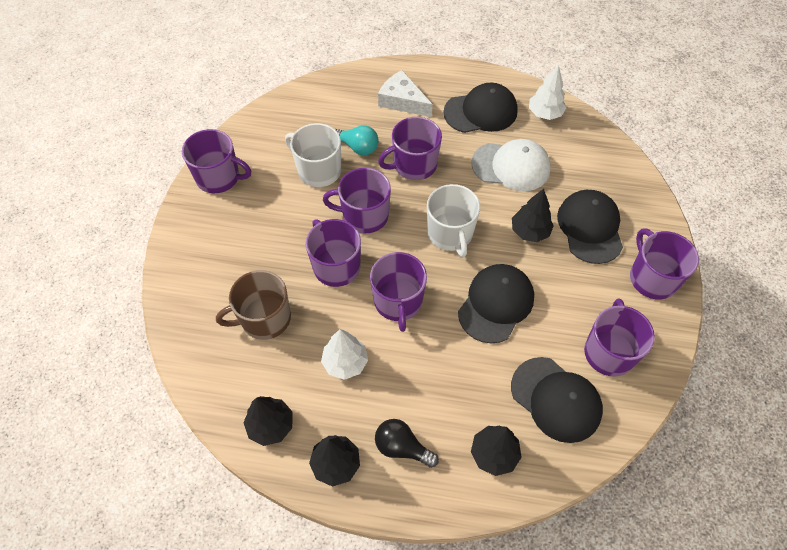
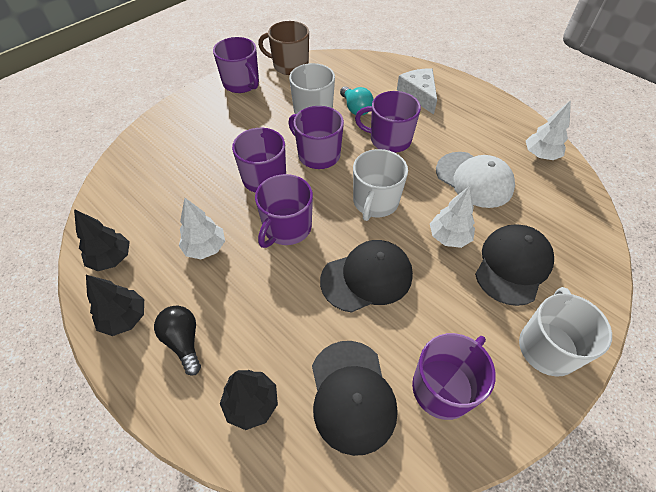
camera: 35 degrees right, 5 degrees down
(264, 319) = (181, 184): brown mug -> brown mug (289, 65)
(481, 112) = (480, 129): black cap -> none
(529, 231) = (449, 237): black tree -> white tree
(652, 278) = (547, 347): purple mug -> white mug

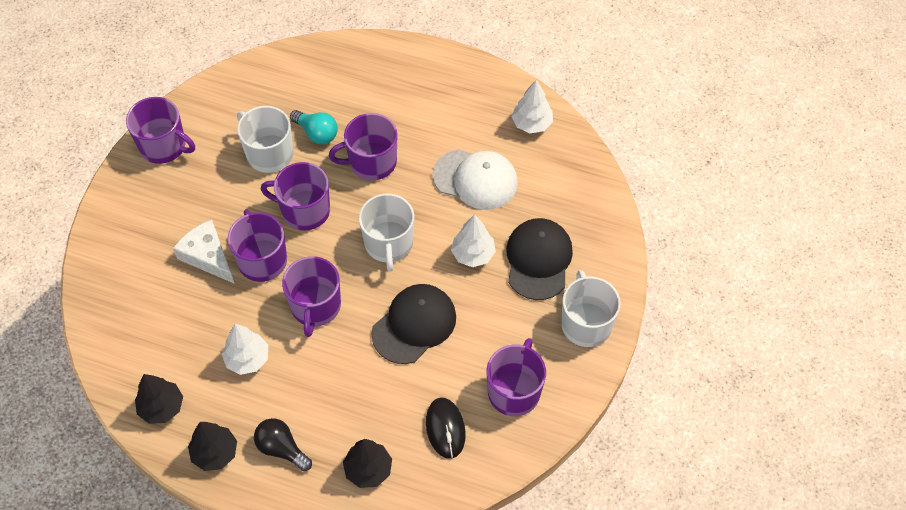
camera: 25 degrees left, 5 degrees up
(289, 65) = (207, 97): brown mug -> none
(352, 395) = (445, 428): black cap -> black mouse
(419, 94) = (379, 87): white cheese -> white cheese (207, 256)

